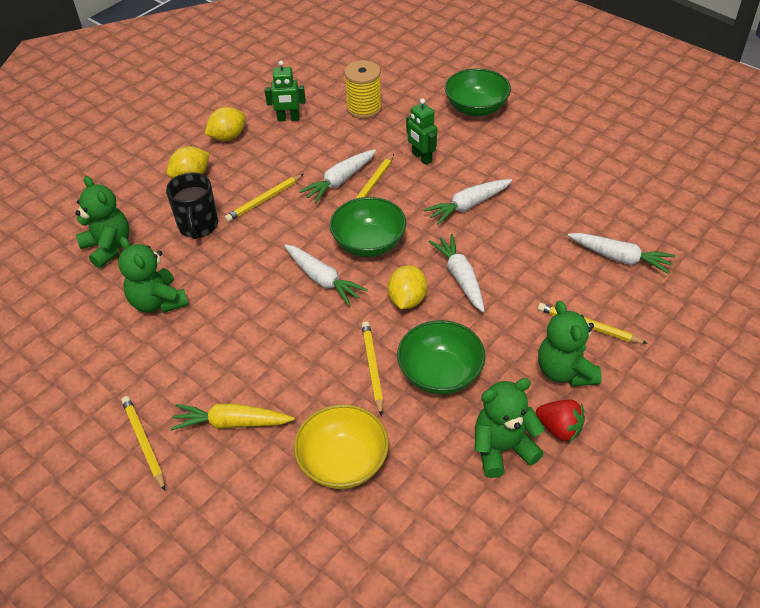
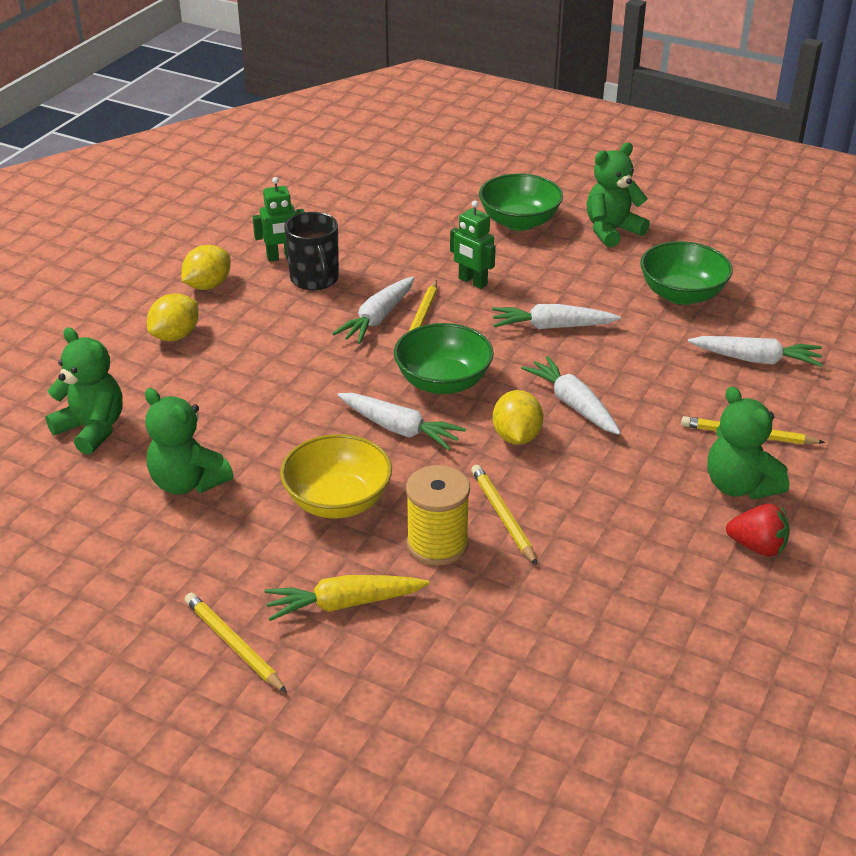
camera: 15 degrees left, 10 degrees down
(198, 226) = (208, 390): black mug -> black mug (315, 279)
(264, 200) = (286, 350): yellow pencil -> none
(343, 462) = (507, 624): yellow bowl -> yellow bowl (338, 501)
(364, 108) = (377, 236): yellow spool -> yellow spool (437, 544)
(440, 374) = (590, 510): green bowl -> green bowl (682, 294)
(468, 206) = (552, 327): white carrot -> white carrot turned 45 degrees clockwise
(502, 448) = (698, 578): green teddy bear -> green teddy bear (612, 231)

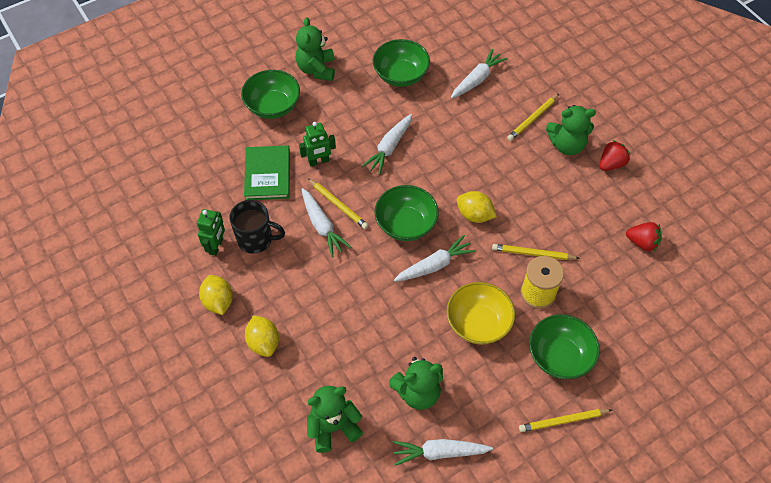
camera: 60 degrees left, 20 degrees up
(344, 604) = (559, 356): yellow carrot -> green bowl
(415, 254) = (267, 174): none -> green book
(573, 404) = (463, 176): white carrot -> white carrot (439, 452)
(638, 633) = (642, 242): none -> red strawberry

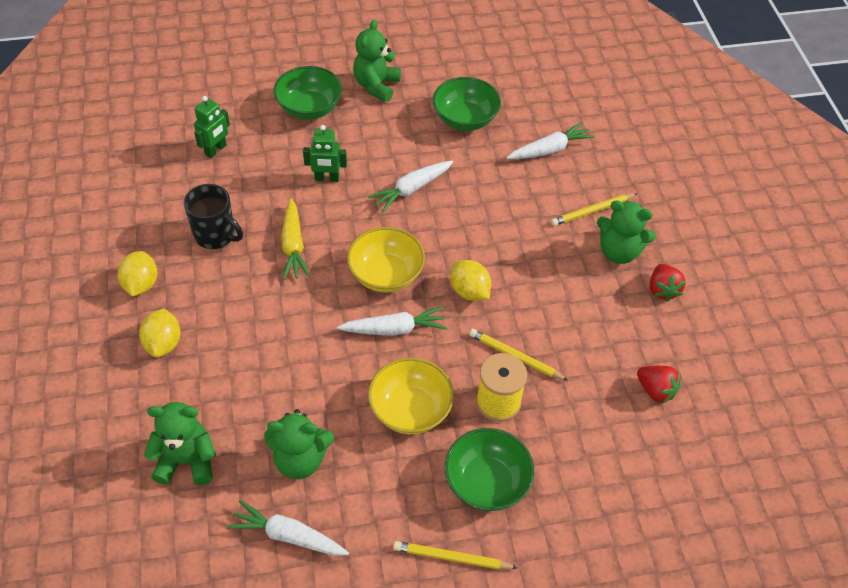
camera: 20 degrees right, 5 degrees down
(216, 246) = (171, 228): green robot -> green robot (216, 150)
(267, 174) = (265, 174): green book -> none
(322, 226) = (293, 245): white carrot -> yellow carrot
(338, 205) = (323, 230): yellow pencil -> none
(406, 224) = (386, 274): green bowl -> yellow bowl
(611, 164) = (662, 290): red strawberry -> red strawberry turned 105 degrees clockwise

